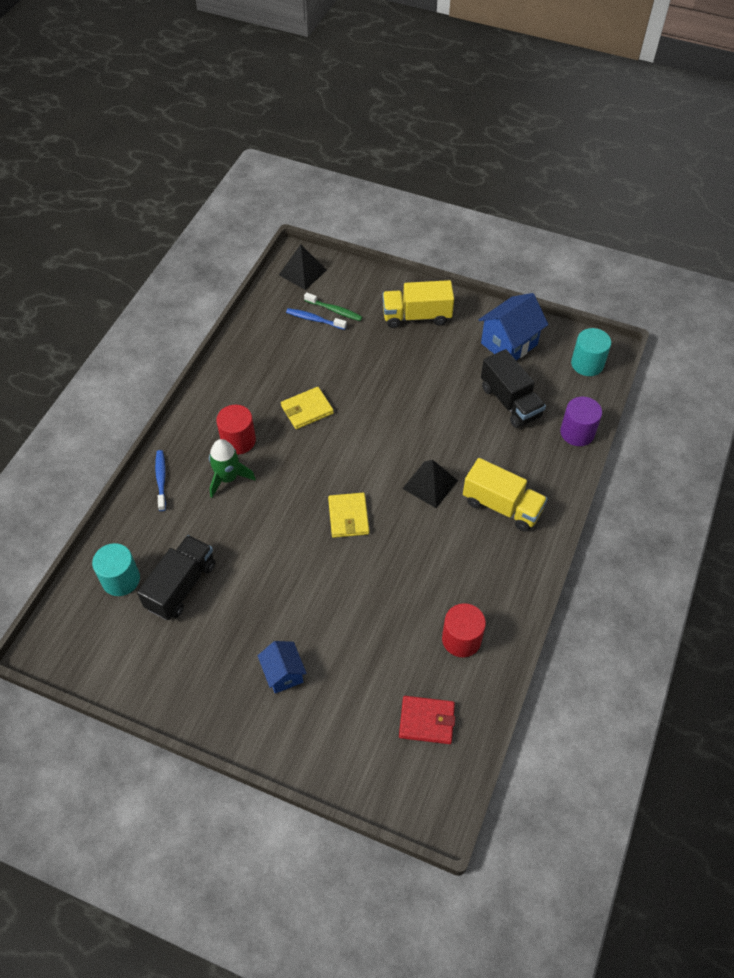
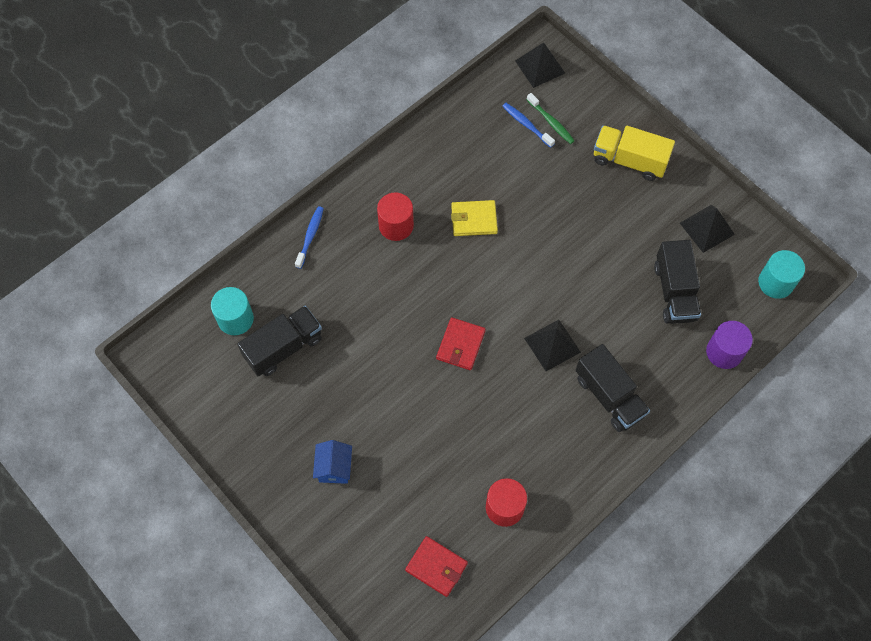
camera: 25 degrees right, 10 degrees up
(228, 478) = (370, 260): green rocket -> none
(348, 517) = (460, 345): yellow wallet -> red wallet
(502, 506) = (609, 396): yellow truck -> black truck
(509, 344) = (707, 228): blue house -> black pyramid

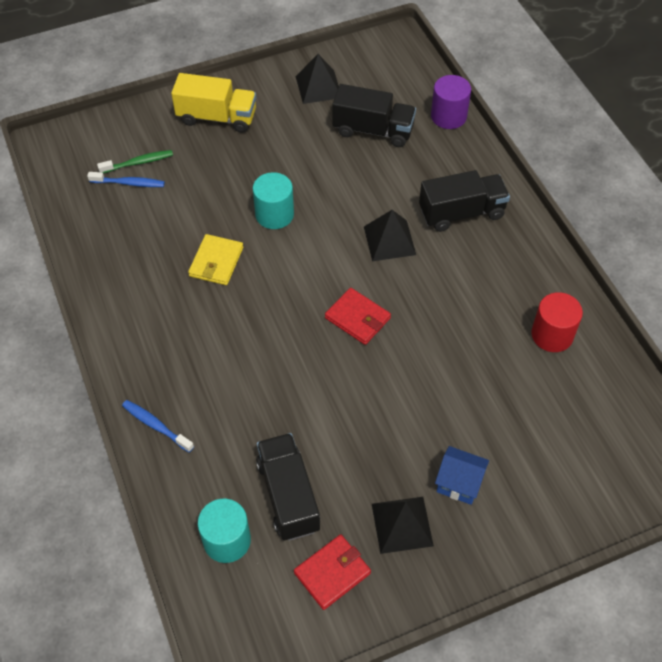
camera: 70 degrees left, 10 degrees down
(396, 225) = (186, 335): red cylinder -> none
(436, 567) = (601, 416): red wallet -> red wallet (332, 573)
(526, 125) = (129, 183): blue toothbrush -> blue toothbrush turned 150 degrees counterclockwise
(540, 67) = (67, 151): black pyramid -> black pyramid (402, 524)
(629, 160) = (217, 117): yellow truck -> yellow truck turned 120 degrees counterclockwise
(775, 282) = (395, 60): turquoise cylinder -> turquoise cylinder (274, 214)

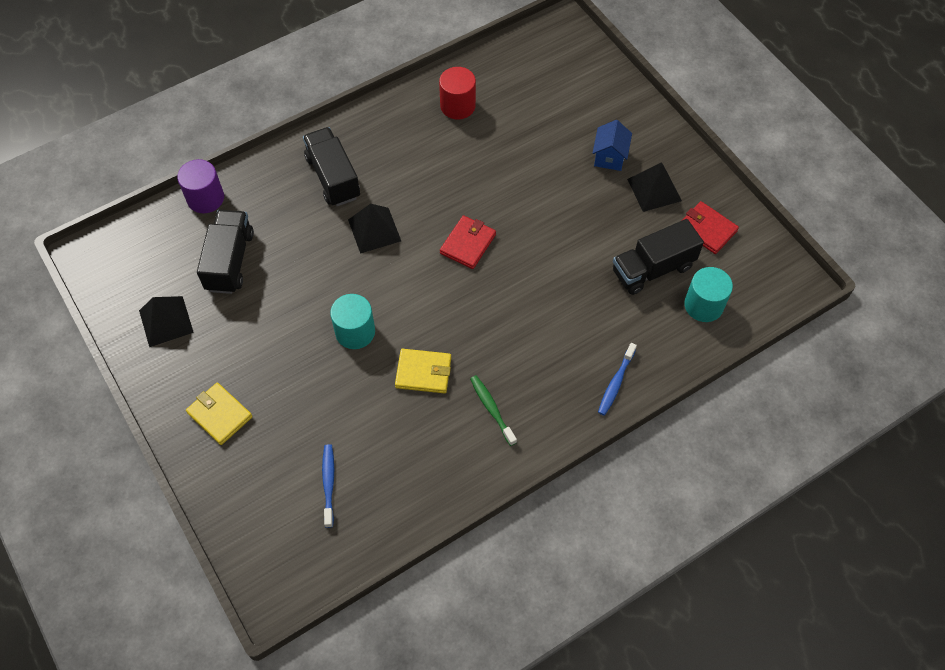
camera: 100 degrees left, 5 degrees up
(138, 163) = (297, 482): green toothbrush -> green toothbrush (491, 409)
(217, 117) = (220, 415): yellow truck -> yellow wallet

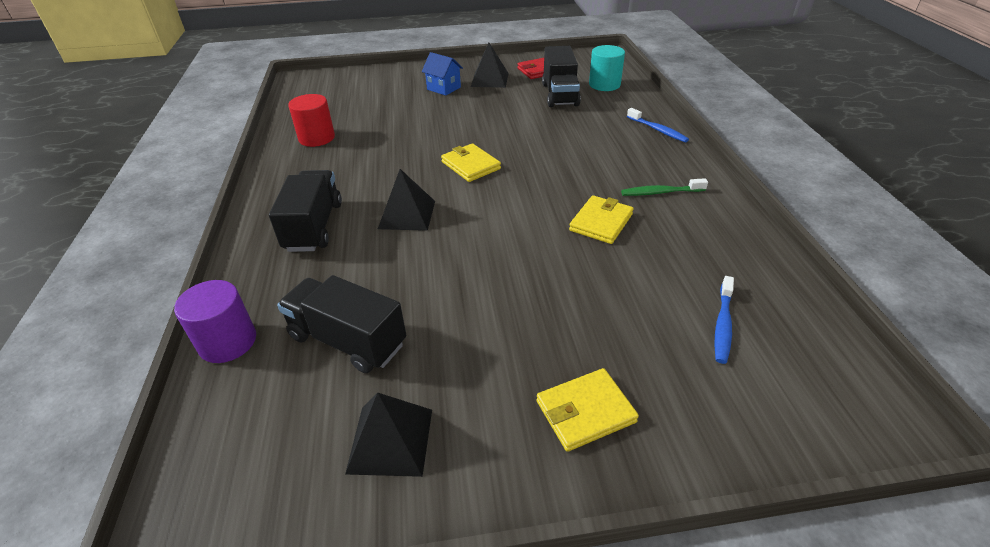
camera: 65 degrees left, 20 degrees down
(328, 483) = (723, 325): blue toothbrush -> blue toothbrush turned 90 degrees counterclockwise
(333, 177) = (314, 226): black truck -> black truck turned 90 degrees clockwise
(355, 332) = (525, 256): turquoise cylinder -> none
(468, 244) = (470, 165): red wallet -> yellow wallet

